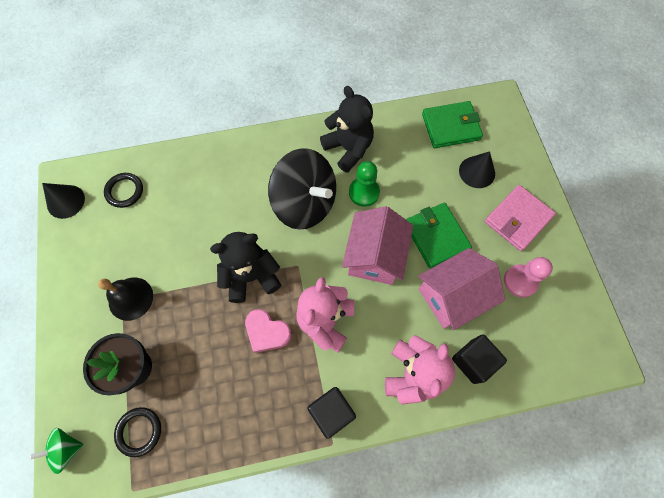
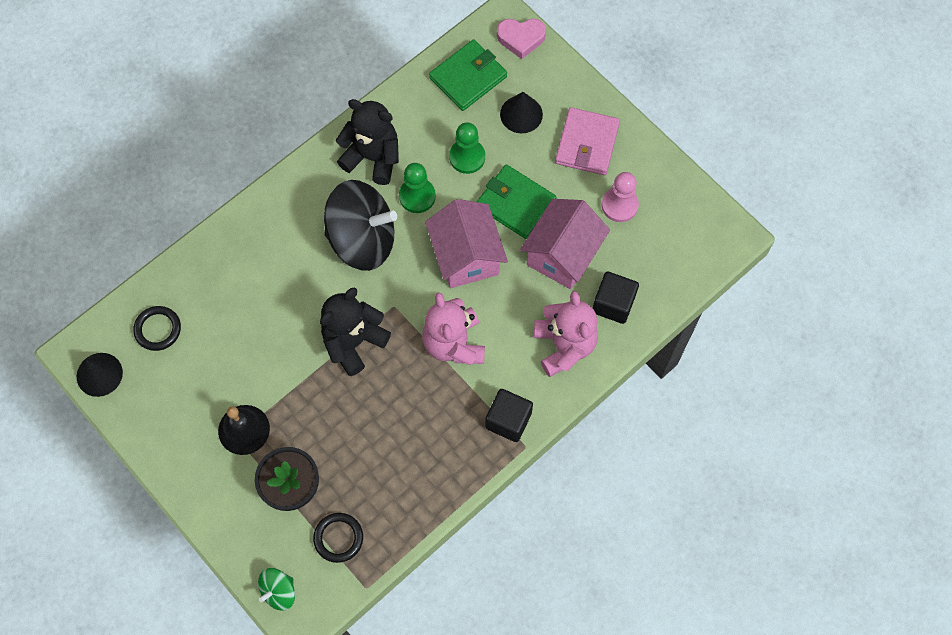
camera: 30 degrees left, 0 degrees up
(267, 332) = (403, 385): pink heart -> pink heart (521, 39)
(418, 183) = (467, 157): none -> green pawn

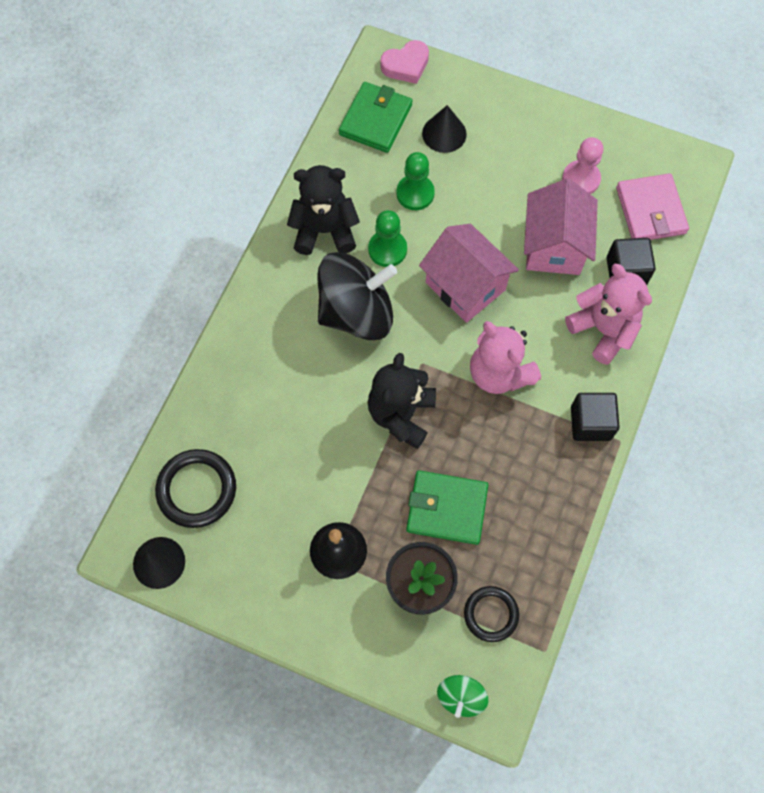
camera: 25 degrees left, 0 degrees up
(158, 329) = (197, 489): black ring -> black ring, size x1.52
(515, 203) = (484, 217): green wallet -> green wallet (446, 508)
(587, 143) = (519, 136): pink wallet -> pink wallet (650, 210)

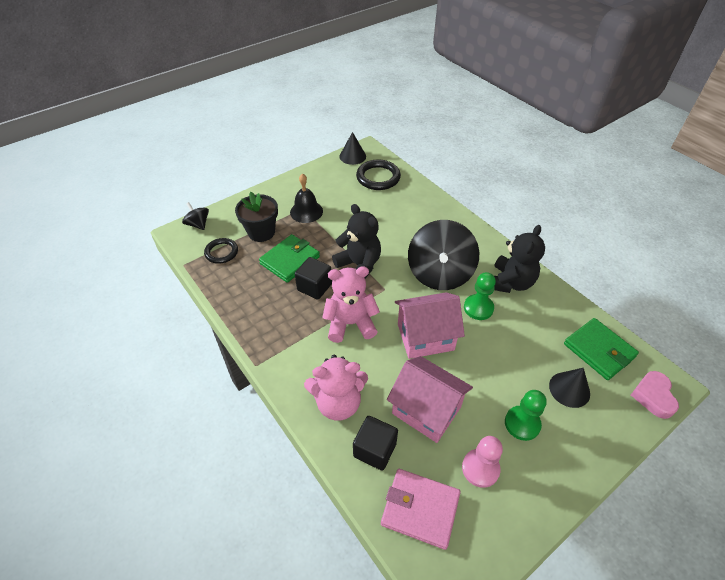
camera: 120 degrees right, 20 degrees down
(415, 193) = (518, 344): green pawn -> green pawn (522, 423)
(461, 697) = (198, 224): green spinning top -> black spinning top
(590, 423) = (280, 355): black cube -> black cube (314, 287)

